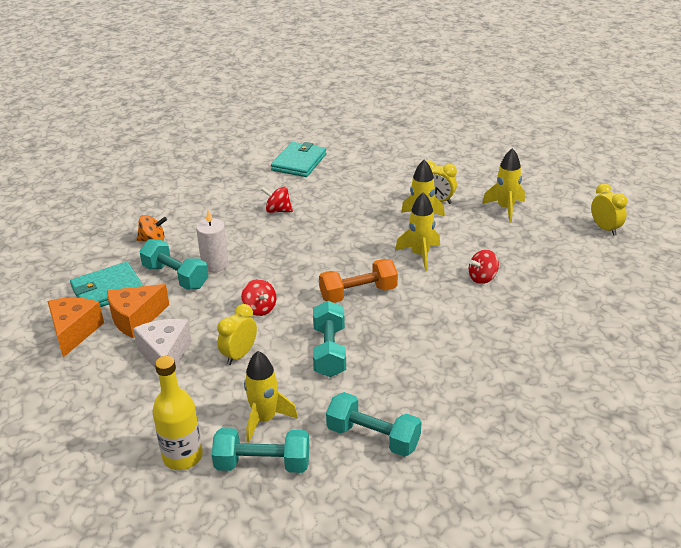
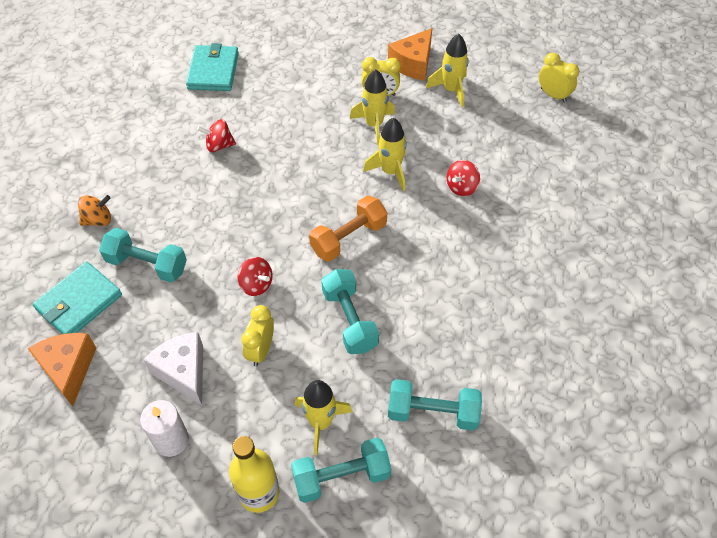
camera: 20 degrees left, 20 degrees up
(135, 319) = (129, 333): orange cheese -> orange cheese (413, 64)
(215, 264) = (183, 237): white candle -> white candle (171, 440)

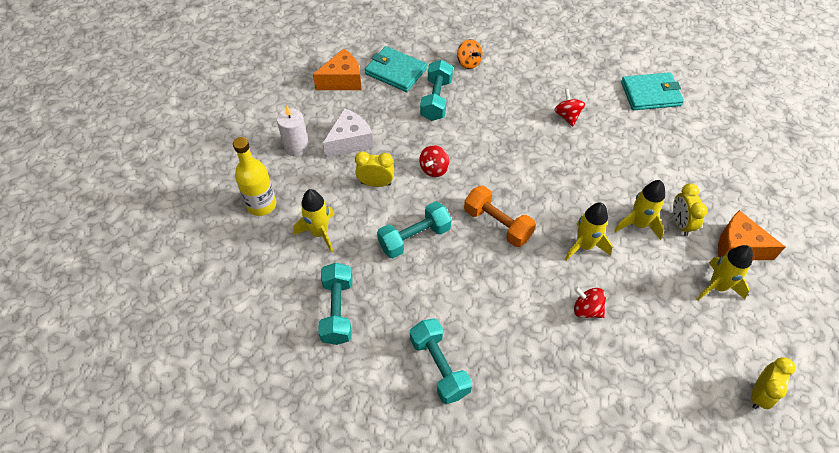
camera: 80 degrees right, 0 degrees up
(341, 476) = (277, 253): turquoise dumbbell -> turquoise dumbbell (439, 367)

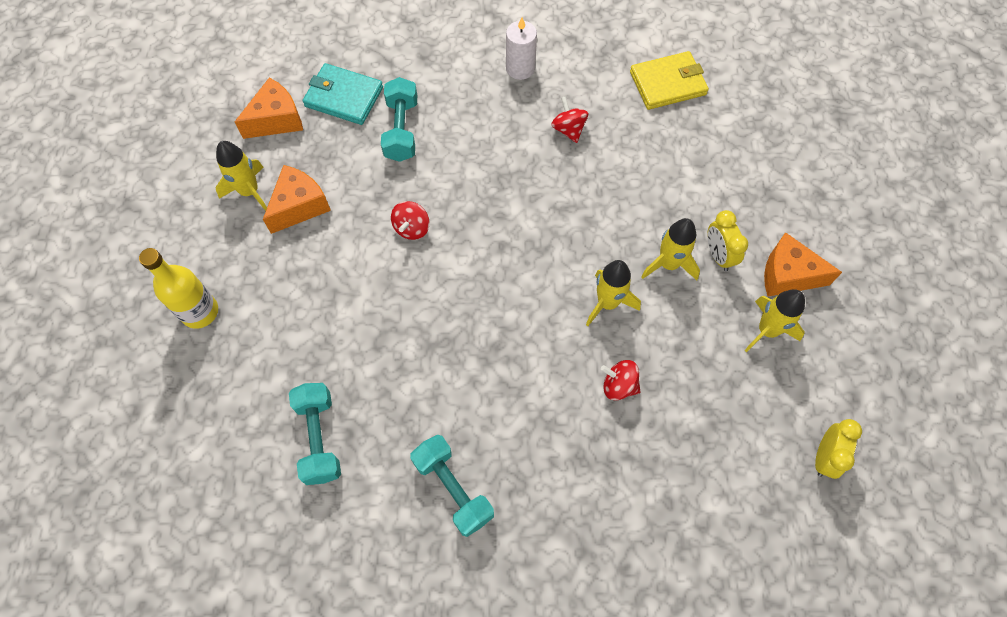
camera: 10 degrees left, 10 degrees up
(296, 147) = (231, 224): white candle -> white candle (520, 68)
(319, 233) = (280, 339): yellow rocket -> yellow rocket (249, 191)
(350, 141) = (299, 206): white cheese -> orange cheese
(376, 183) = (341, 259): yellow clock -> none
(414, 238) = (400, 326): turquoise dumbbell -> none
(468, 63) = (436, 71): orange spinning top -> none
(497, 224) = (500, 291): orange dumbbell -> none
(650, 94) = (668, 83): turquoise wallet -> yellow wallet

